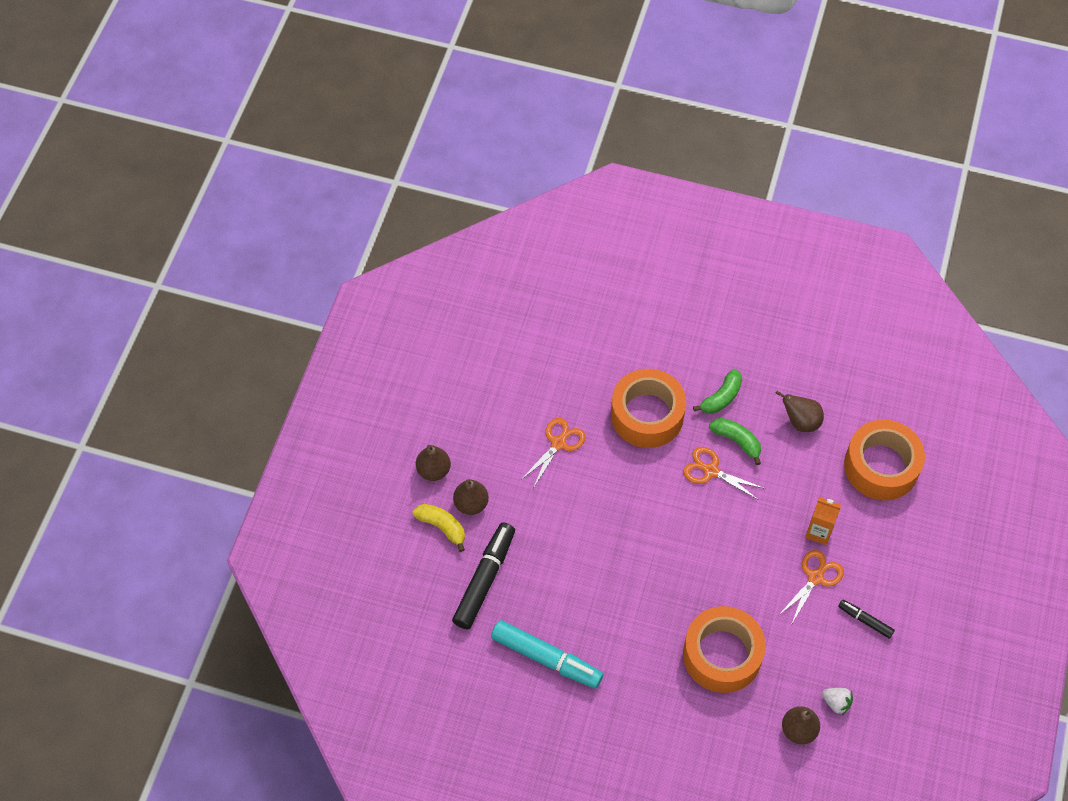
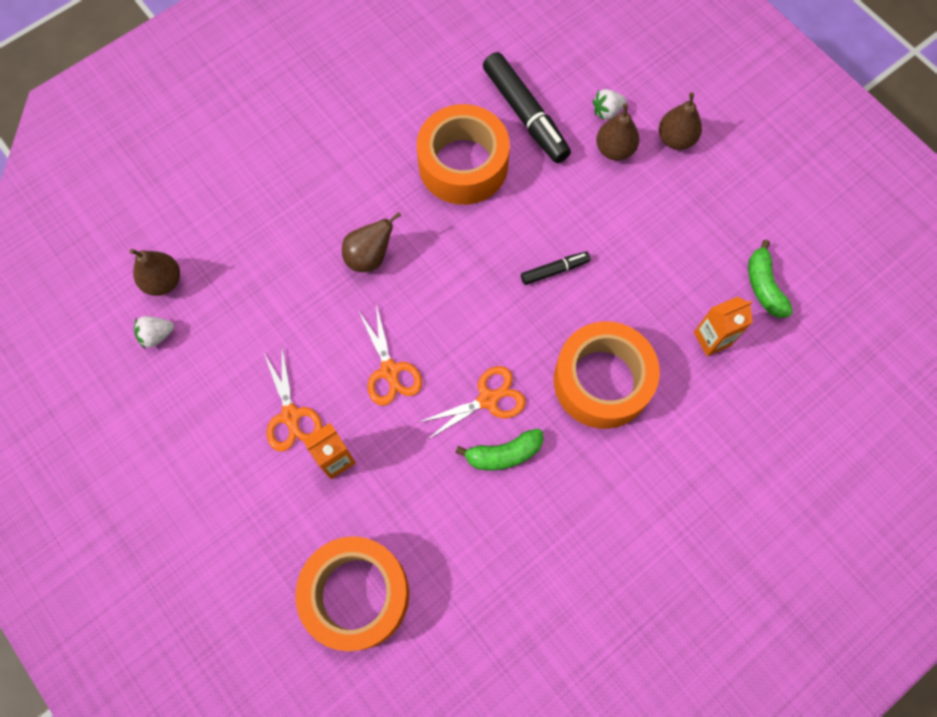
camera: 125 degrees right, 10 degrees up
(442, 527) = (607, 111): yellow banana -> white strawberry
(546, 658) = (408, 117): turquoise marker -> none
(558, 443) = (628, 270): orange scissors -> orange scissors (390, 371)
(570, 371) = (712, 339): none -> orange carton
(721, 397) = (569, 478): green banana -> green banana (763, 286)
(722, 655) = (288, 266): orange tape -> orange tape (463, 164)
(800, 422) = (477, 545): brown pear -> brown pear (369, 257)
(865, 620) = (208, 429): black marker -> black marker (554, 270)

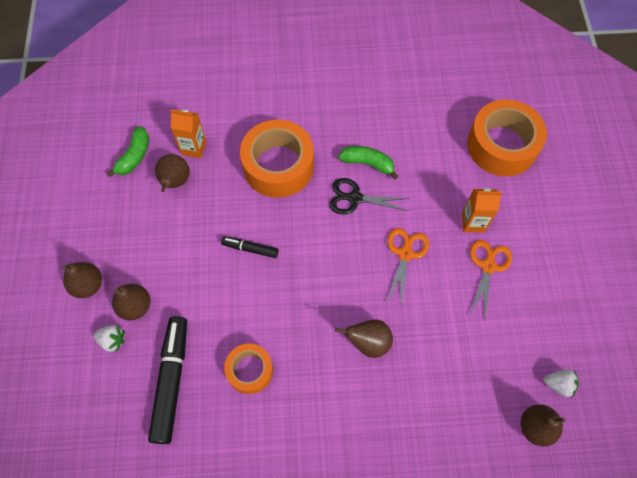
camera: 145 degrees left, 5 degrees down
(463, 164) = (250, 370): orange tape -> orange tape, size x0.57
(488, 399) = (355, 198): orange scissors -> black scissors
(694, 288) = (175, 182): none -> brown pear

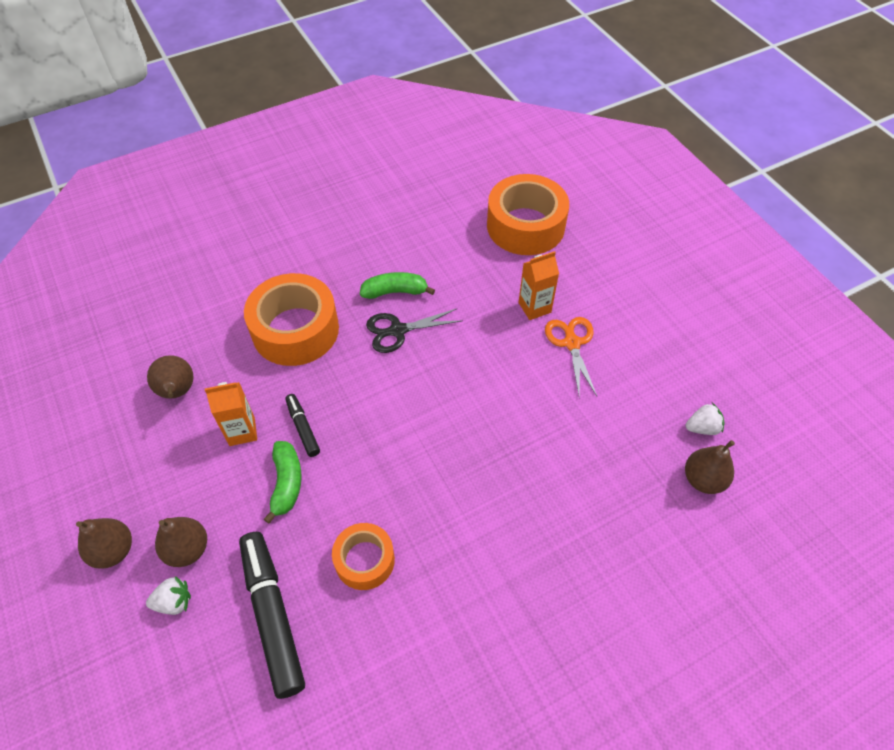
camera: 25 degrees left, 10 degrees down
(134, 156) = (113, 383): green banana -> green banana (286, 483)
(194, 148) = (185, 347): orange carton -> orange carton (242, 431)
(250, 249) = (303, 428): black marker -> black marker turned 75 degrees clockwise
(368, 342) = (486, 471): brown pear -> none
(405, 254) = (480, 365): orange scissors -> none

